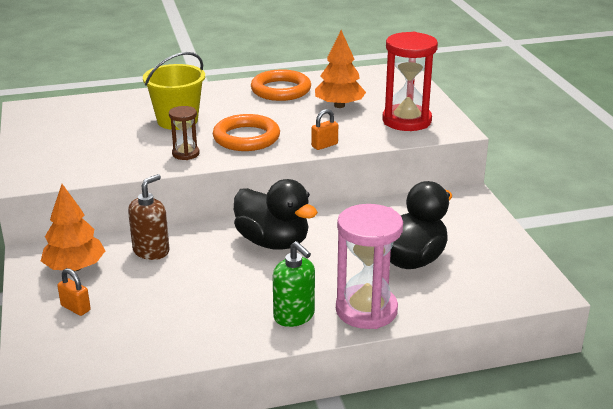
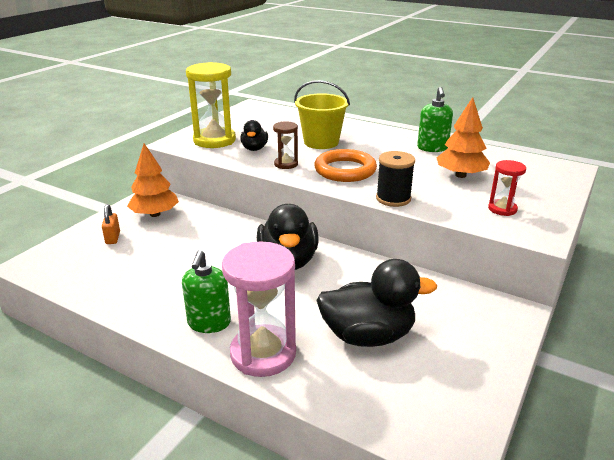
camera: 45 degrees right, 0 degrees up
(66, 160) = (214, 140): none -> yellow hourglass
(126, 152) = (254, 148): none -> black duck
(151, 251) = (208, 226): brown soap dispenser -> none
(281, 90) = (432, 148): orange ring -> green soap dispenser
(324, 145) = (393, 199): orange padlock -> black spool
(406, 121) = (502, 209): red hourglass -> red hourglass, size x0.52

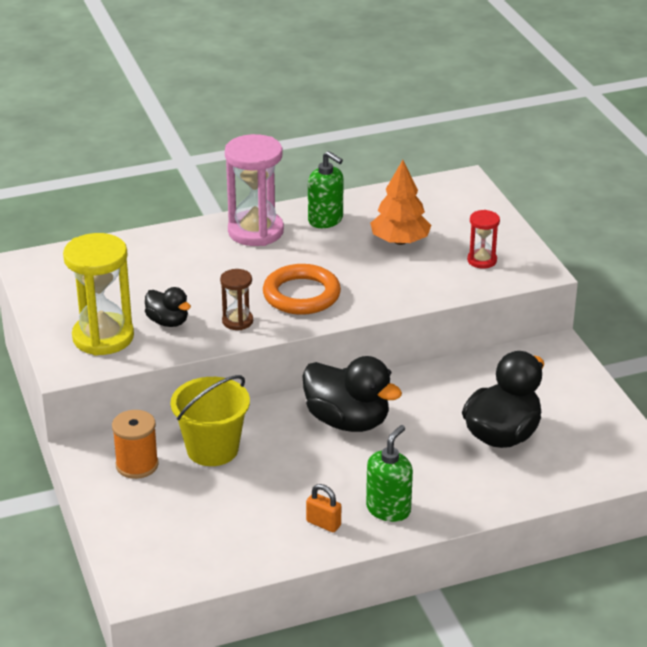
camera: 50 degrees left, 5 degrees up
(113, 238) = (154, 513): orange padlock -> orange padlock (323, 523)
(155, 214) = (137, 465): orange tree -> orange spool
(209, 323) = (388, 509): green soap dispenser -> green soap dispenser turned 105 degrees counterclockwise
(263, 353) = (463, 498): pink hourglass -> pink hourglass (255, 231)
(321, 142) = (214, 273): yellow bucket -> yellow bucket (212, 449)
(393, 199) = (393, 301): black spool -> none

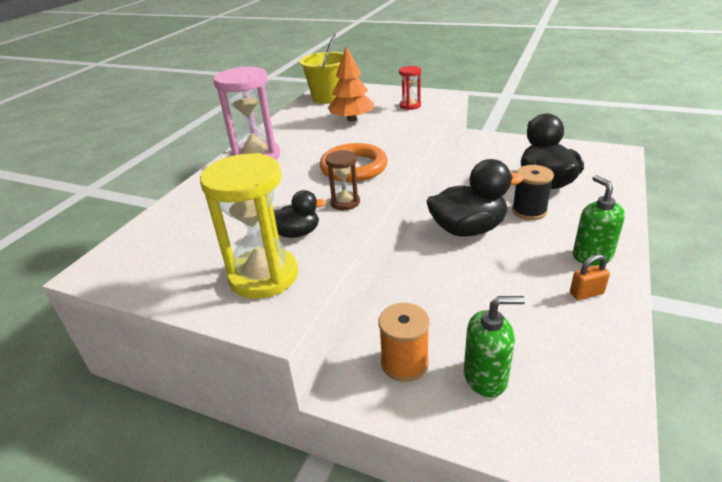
camera: 45 degrees left, 0 degrees up
(212, 449) = (431, 307): yellow bucket -> yellow bucket (328, 97)
(326, 220) = (289, 132): green soap dispenser -> green soap dispenser (486, 377)
(427, 445) = (529, 211): none -> black spool

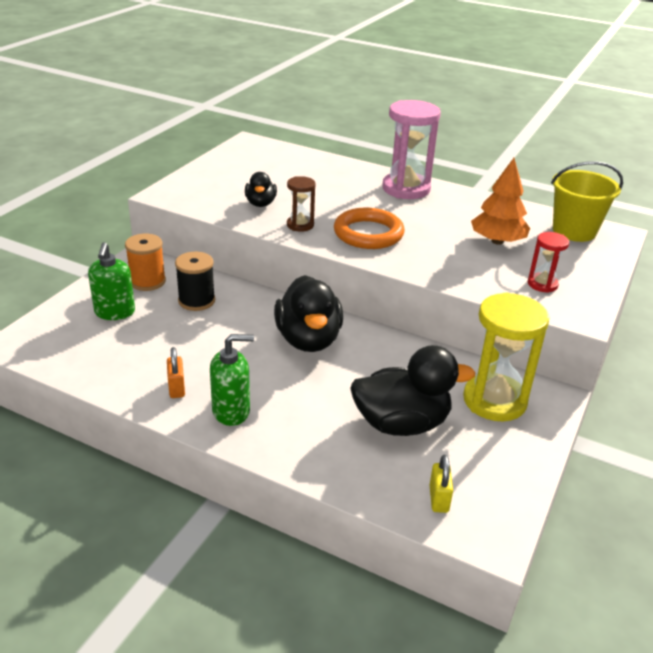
camera: 90 degrees right, 0 degrees up
(264, 276) = (211, 191): yellow hourglass -> yellow hourglass (494, 400)
(529, 211) = (333, 390): black spool -> black spool (196, 301)
(605, 167) = (438, 499): none -> yellow padlock

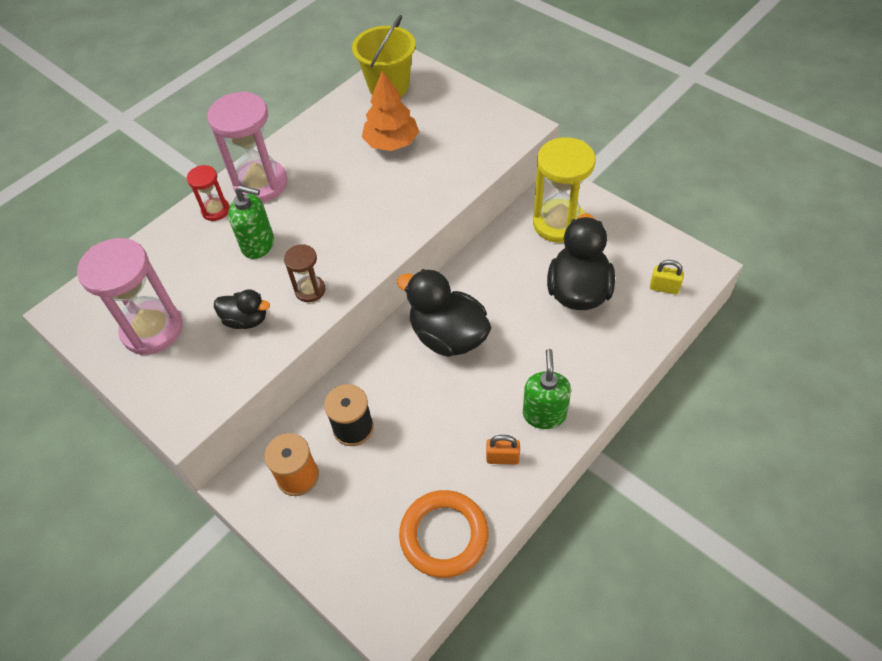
camera: 70 degrees left, 20 degrees up
(115, 312) = (354, 514): green soap dispenser -> green soap dispenser (258, 245)
(241, 171) = (152, 329): none -> pink hourglass
(308, 340) = (448, 336): black duck -> black duck turned 150 degrees counterclockwise
(368, 233) = (347, 235): orange ring -> orange ring (444, 535)
(542, 284) = (471, 135): red hourglass -> red hourglass (215, 210)

